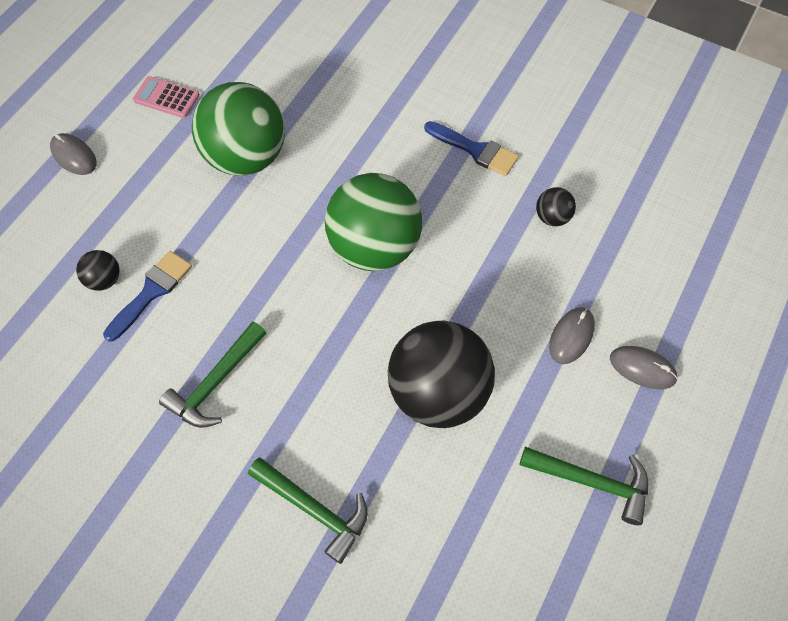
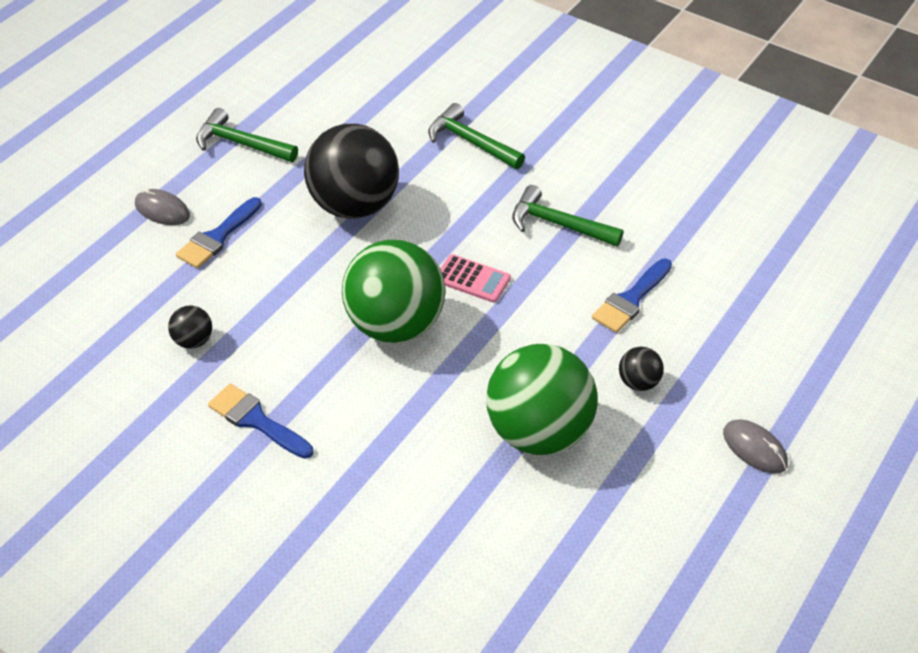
camera: 175 degrees left, 15 degrees down
(104, 279) = (683, 313): black ball -> black ball (638, 382)
(166, 97) = (651, 520): pink calculator -> pink calculator (472, 279)
(215, 383) = (558, 224): green hammer -> green hammer turned 105 degrees counterclockwise
(571, 336) = (217, 237): grey mouse -> blue brush

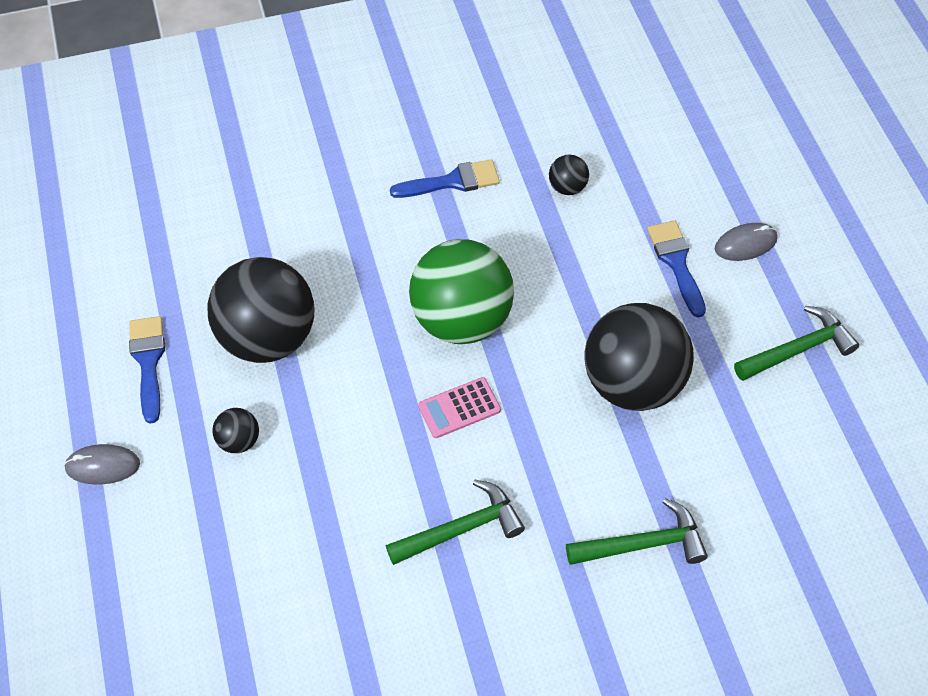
camera: 130 degrees right, 10 degrees up
(539, 432) = (268, 337): green ball -> black ball
(631, 299) = (321, 510): blue brush -> blue brush (148, 362)

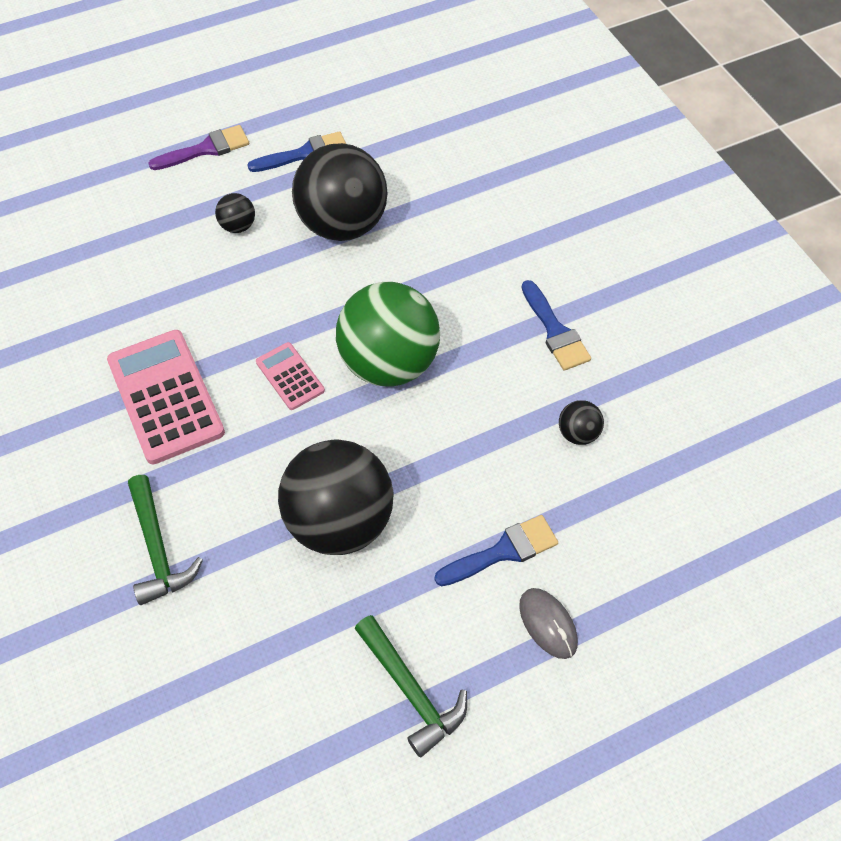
camera: 80 degrees right, 0 degrees up
(103, 466) = (206, 149): grey mouse -> purple brush
(461, 528) = (166, 396): green hammer -> pink calculator

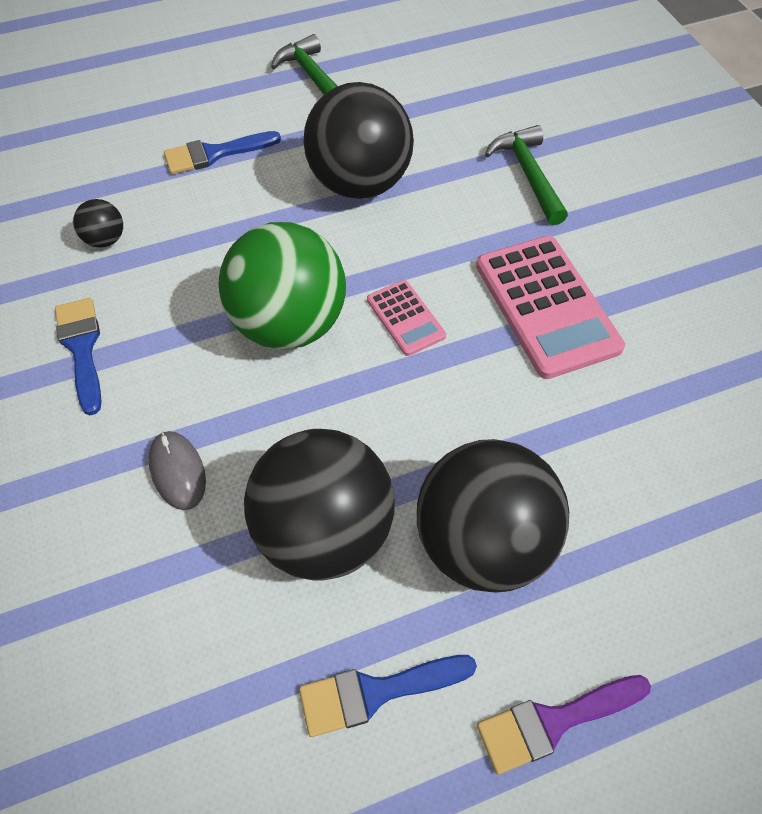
camera: 175 degrees left, 0 degrees up
(238, 226) = (482, 542): black ball -> black ball, size x2.38
(548, 624) = (194, 107): grey mouse -> grey mouse (177, 471)

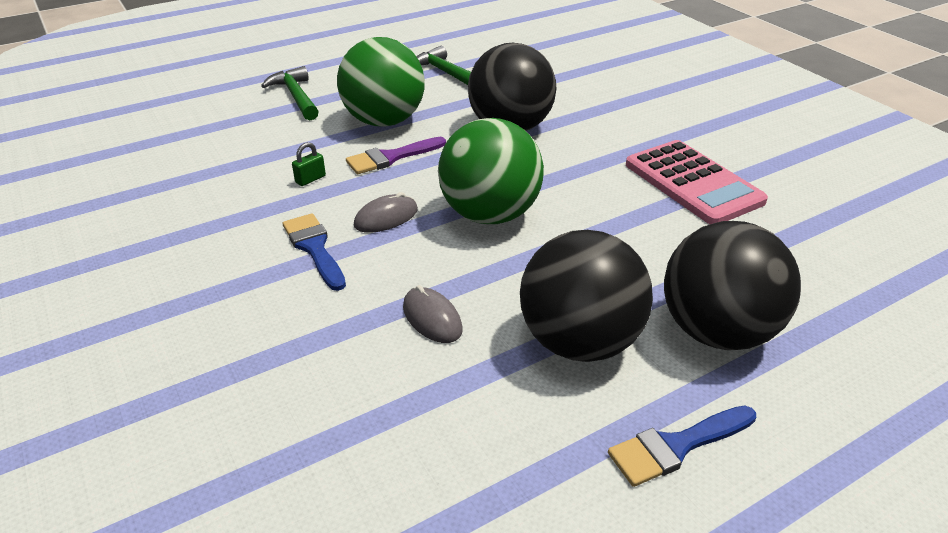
camera: 10 degrees left, 20 degrees down
(105, 240) = (310, 179): black ball -> green padlock
(172, 312) = (386, 218): none -> grey mouse
(215, 154) = (384, 121): blue brush -> green ball
(405, 318) = (584, 201): pink calculator -> none
(528, 175) = (640, 111): green hammer -> green hammer (295, 96)
(553, 721) = (839, 444): purple brush -> purple brush (391, 157)

